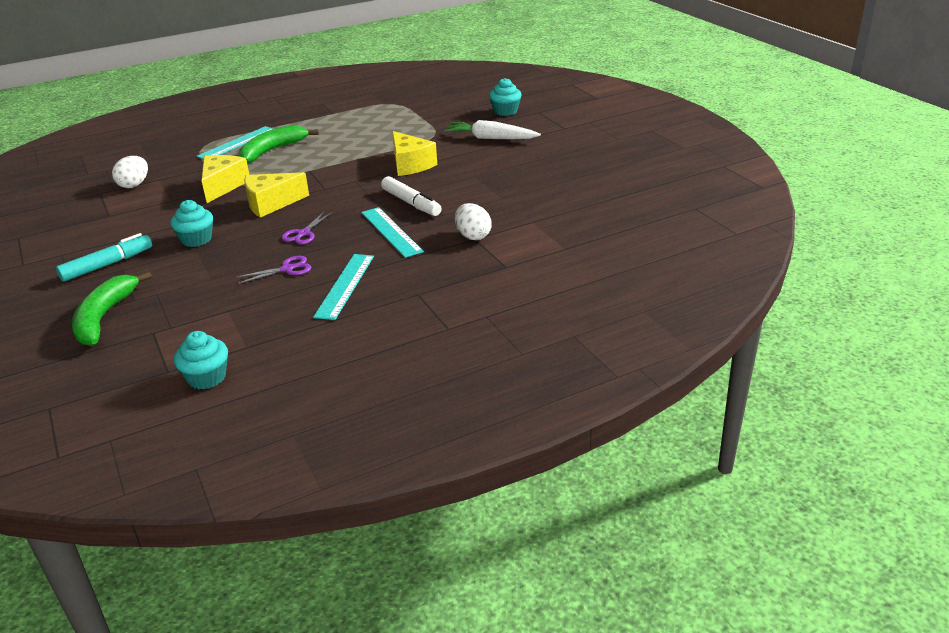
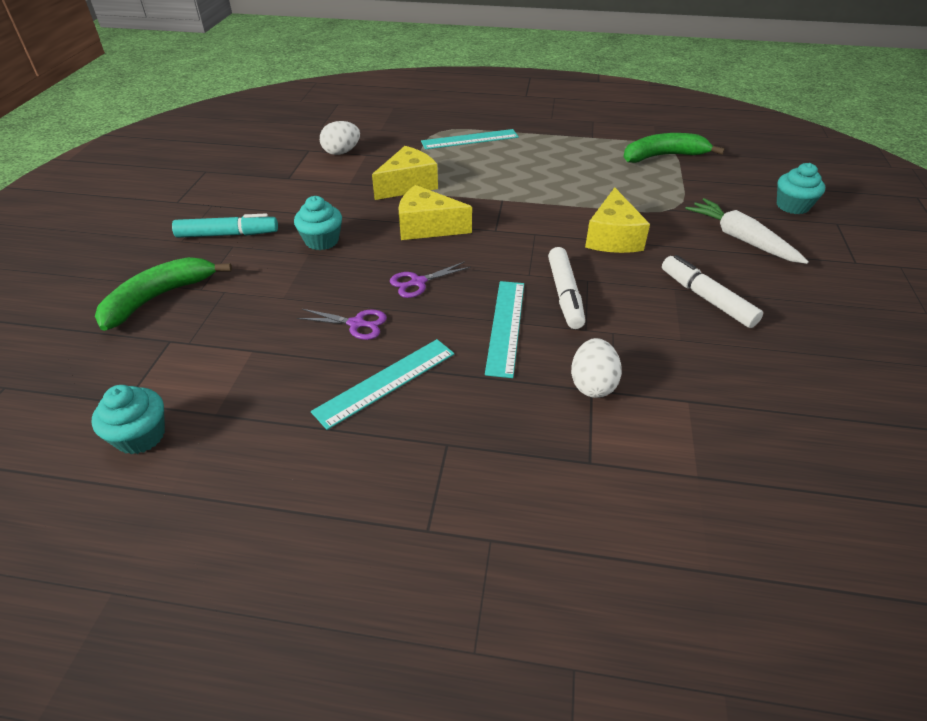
camera: 35 degrees right, 10 degrees up
(272, 150) = (492, 161): green banana -> green banana (663, 156)
(498, 174) = (706, 298): none -> white marker

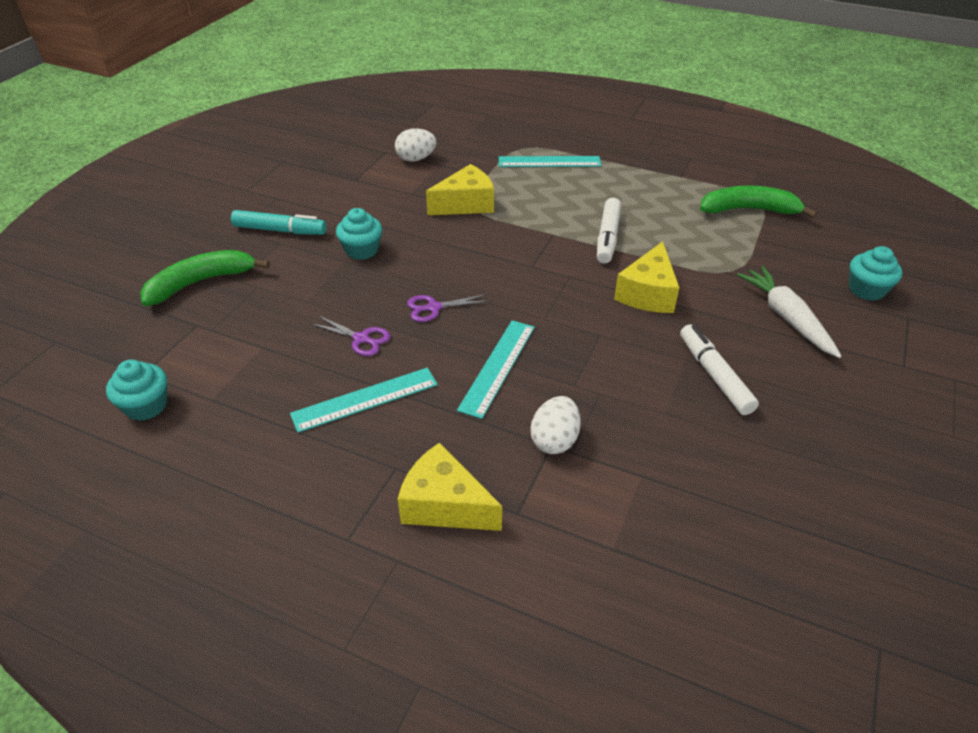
camera: 15 degrees right, 0 degrees up
(427, 227) = (466, 252): yellow cheese -> yellow cheese (444, 505)
(565, 294) = (570, 345): white marker -> white marker (607, 237)

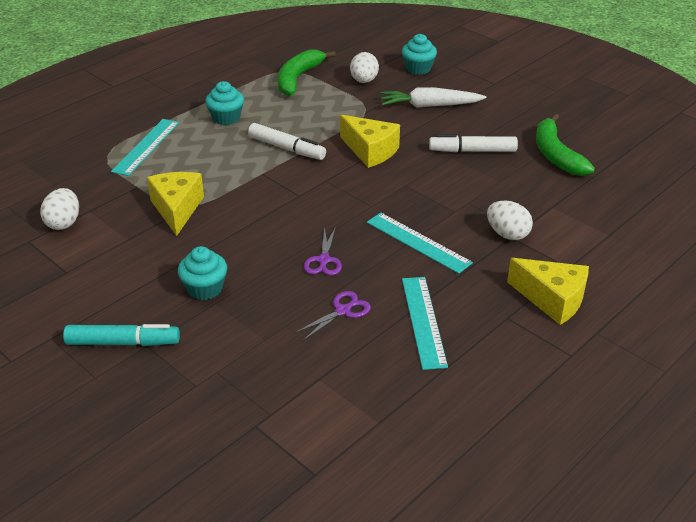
camera: 70 degrees left, 5 degrees down
(146, 406) = (367, 473): turquoise cupcake -> turquoise cupcake (226, 118)
(201, 282) = (180, 416): green banana -> green banana (556, 154)
(280, 230) = (123, 342): turquoise marker -> turquoise marker turned 60 degrees clockwise
(444, 505) = (552, 299): yellow cheese -> yellow cheese turned 105 degrees counterclockwise
(791, 255) = (364, 81): none -> white egg

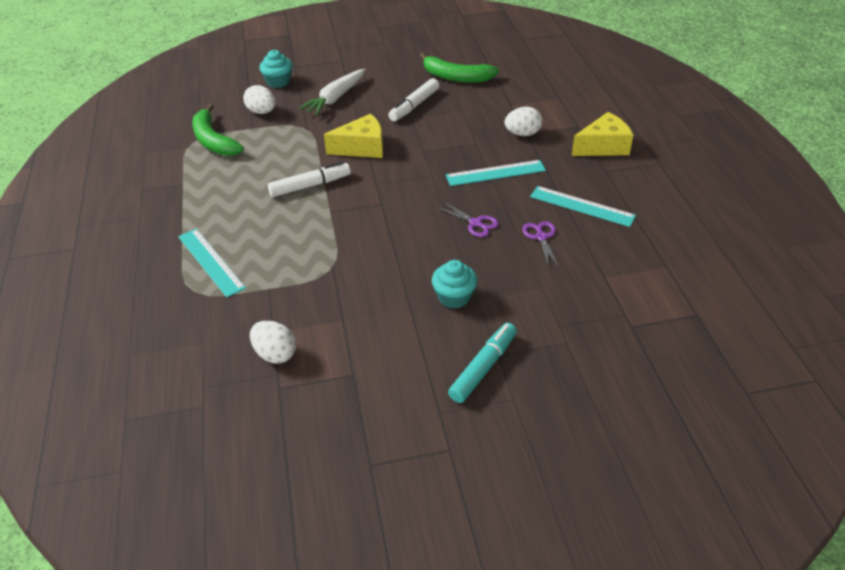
camera: 55 degrees left, 5 degrees up
(177, 209) = (329, 276): yellow cheese -> none
(226, 118) = (223, 200): turquoise cupcake -> none

